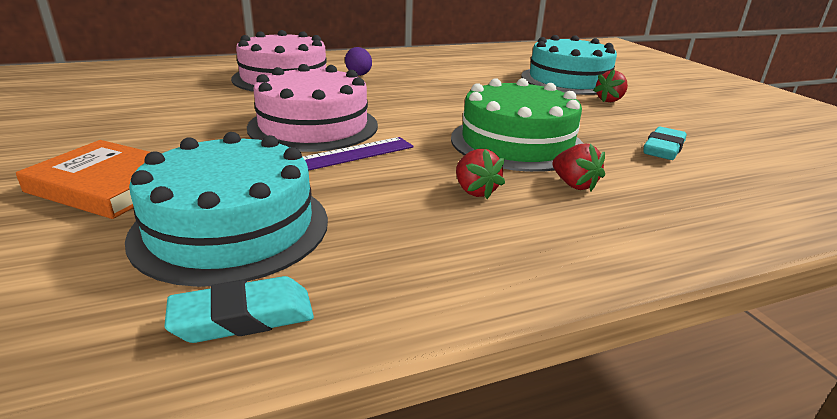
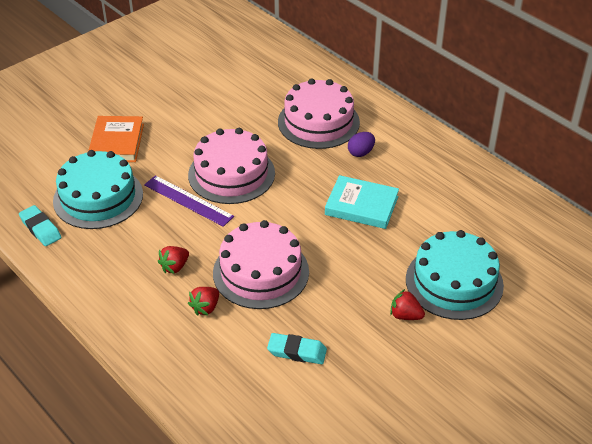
camera: 70 degrees right, 15 degrees up
(439, 87) = (361, 205): none -> turquoise book
(517, 143) = (261, 272): green cake -> pink cake

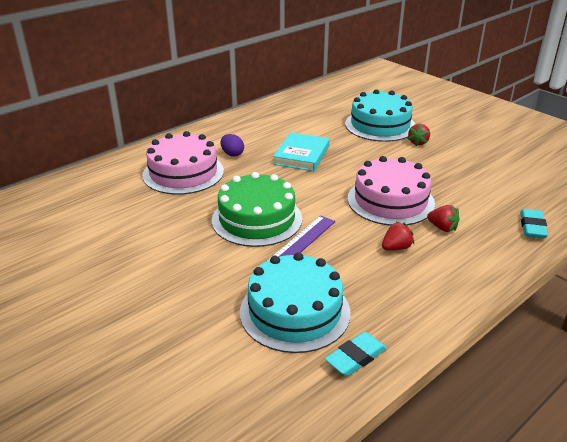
camera: 90 degrees left, 10 degrees down
(117, 142) = (190, 305): orange book -> none
(174, 267) = (396, 248): red strawberry -> red strawberry turned 75 degrees counterclockwise
(231, 174) = (257, 219): pink cake -> green cake
(297, 352) = (472, 184): turquoise eraser -> turquoise eraser (532, 227)

